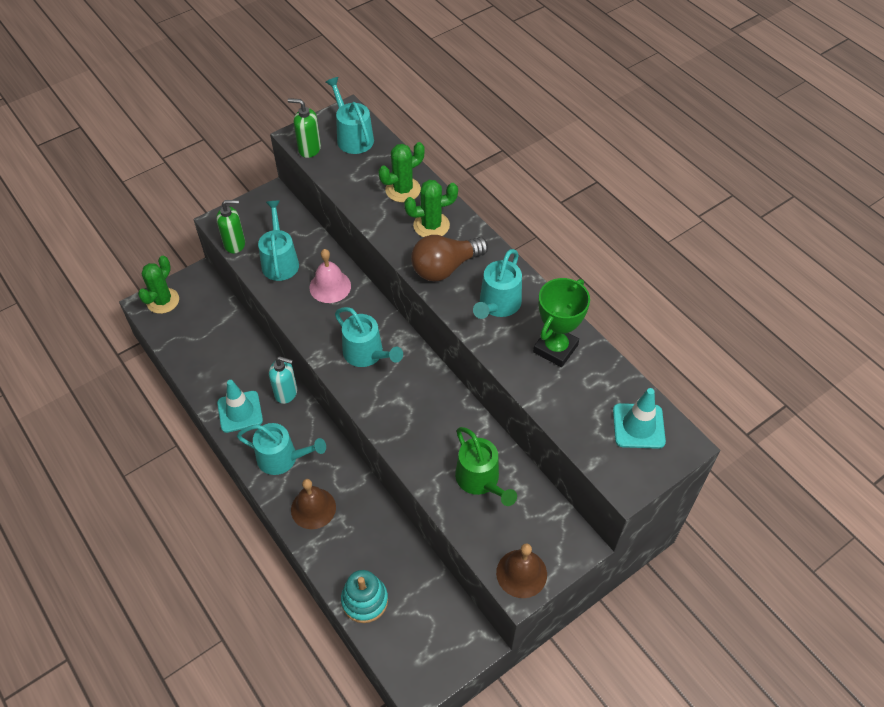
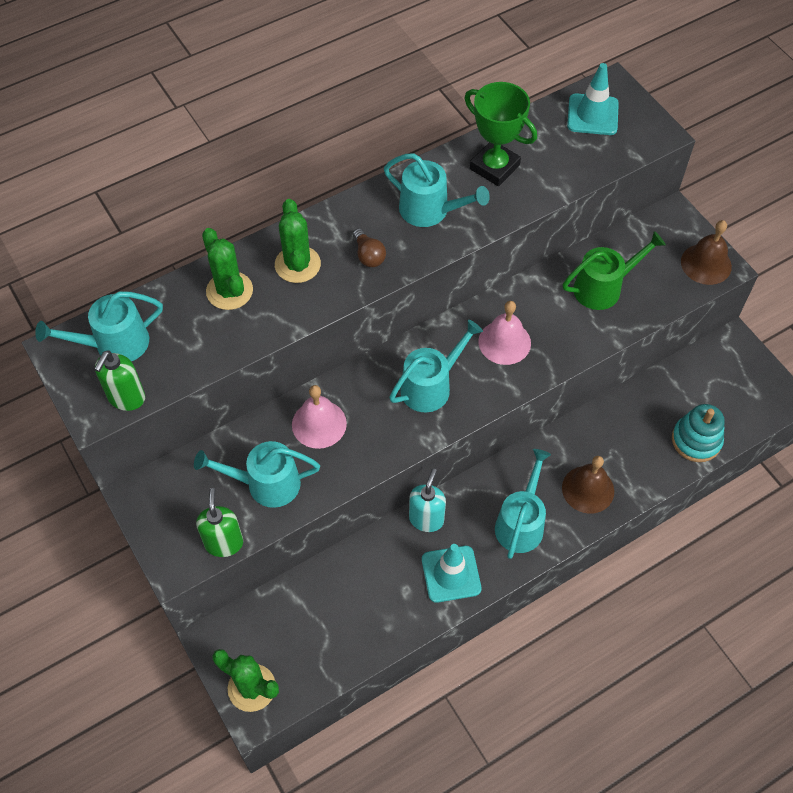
camera: 85 degrees left, 5 degrees up
(413, 403) = (504, 342): none -> pink bell
(445, 268) = (368, 255): brown light bulb -> brown light bulb, size x0.51

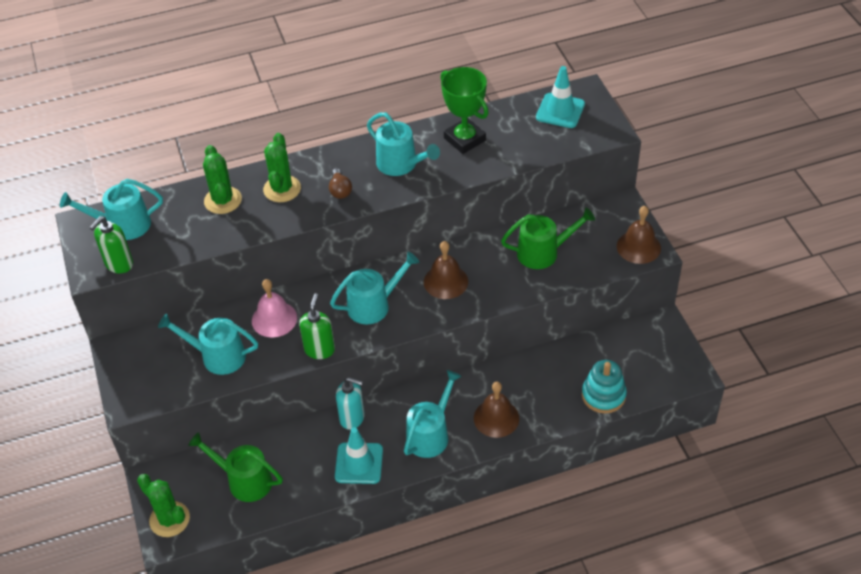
camera: 15 degrees right, 10 degrees down
(224, 543) = (170, 393): green soap dispenser -> green soap dispenser (319, 349)
(325, 621) = (244, 480): none -> green watering can
(426, 519) = (352, 418): turquoise soap dispenser -> turquoise soap dispenser turned 75 degrees clockwise
(504, 342) = (445, 281): pink bell -> brown bell

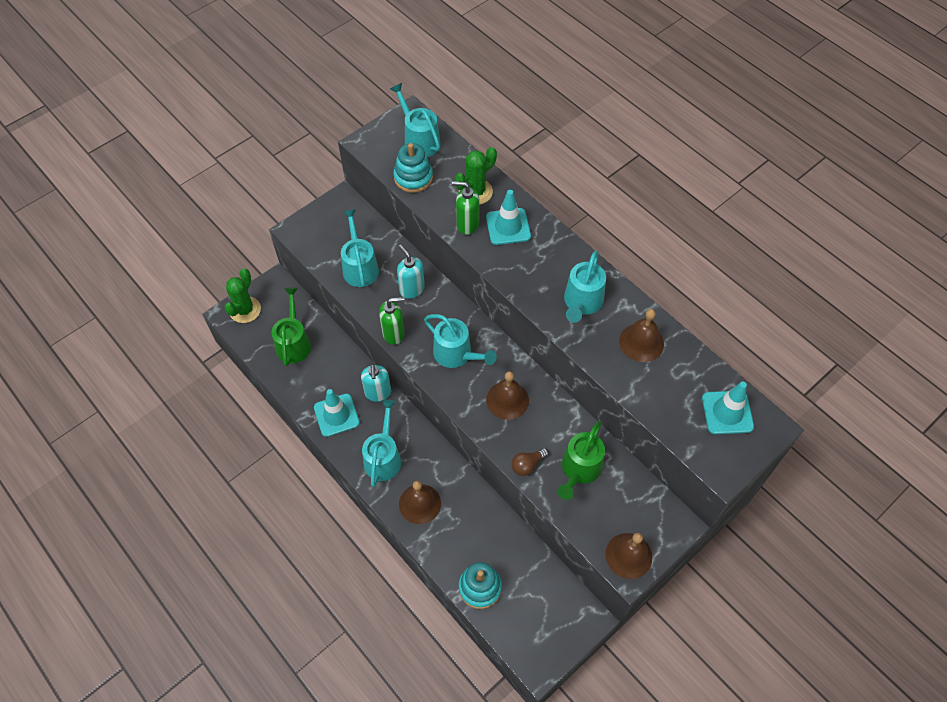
camera: 65 degrees right, 10 degrees up
(119, 264) = (379, 155): green soap dispenser -> green soap dispenser (467, 224)
(169, 244) = (413, 177): none -> turquoise stacking toy
(274, 319) = (411, 289): pink bell -> turquoise soap dispenser
(282, 189) = (508, 227): green cactus -> turquoise traffic cone
(340, 190) = (527, 269): brown light bulb -> brown light bulb (527, 465)
(430, 434) = (383, 457): turquoise watering can -> turquoise watering can turned 90 degrees counterclockwise
(464, 139) = (641, 342): green trophy -> brown bell
(543, 252) = (579, 469): green watering can -> green watering can turned 60 degrees clockwise

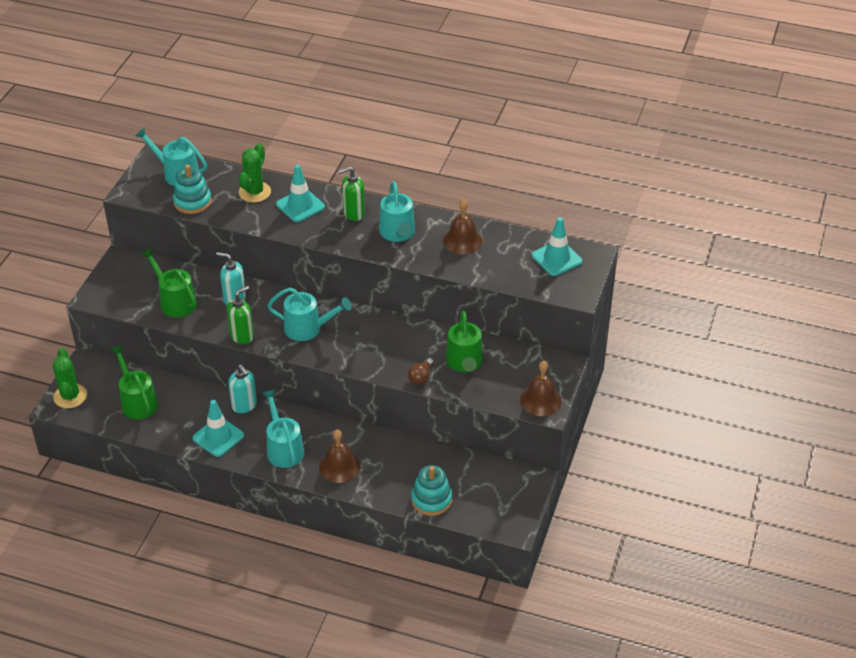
camera: 30 degrees left, 15 degrees down
(360, 267) = (175, 301): turquoise watering can -> green watering can
(467, 224) = (264, 217): green soap dispenser -> green soap dispenser (353, 213)
(507, 400) = (373, 341): brown bell -> none

